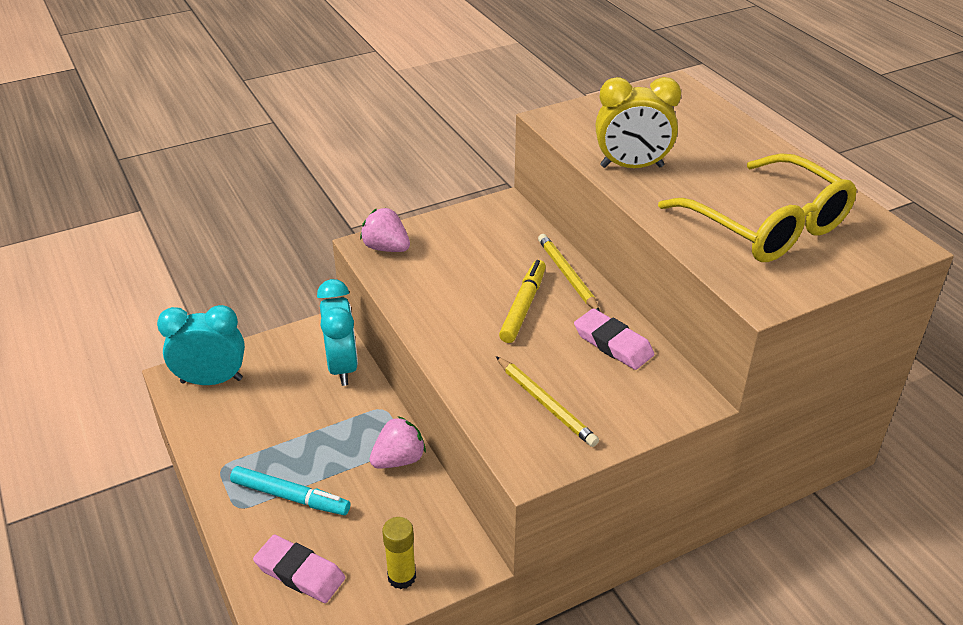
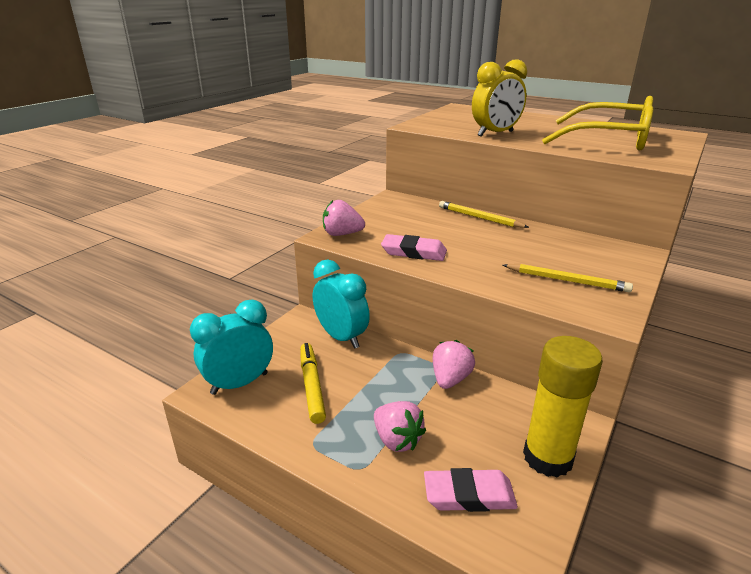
camera: 30 degrees left, 10 degrees down
(290, 497) = (397, 440): turquoise marker -> pink strawberry
(401, 577) = (547, 457): yellow glue stick -> yellow glue stick, size x1.81
(523, 306) = (476, 238): yellow marker -> yellow marker (312, 386)
(613, 344) = (556, 240): pink eraser -> pink eraser (414, 252)

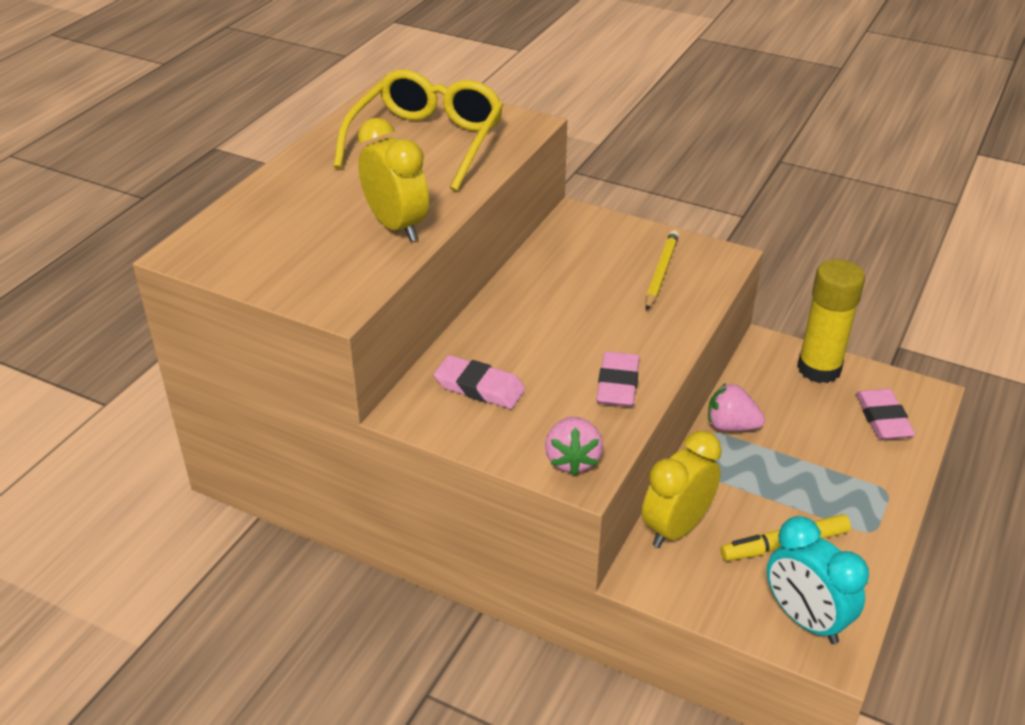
camera: 95 degrees left, 10 degrees up
(341, 337) = (676, 528): turquoise clock -> yellow clock
(397, 440) = (839, 466): pink strawberry -> none
(413, 213) = (479, 387): none -> pink eraser
(479, 217) = (489, 322): yellow pencil -> none

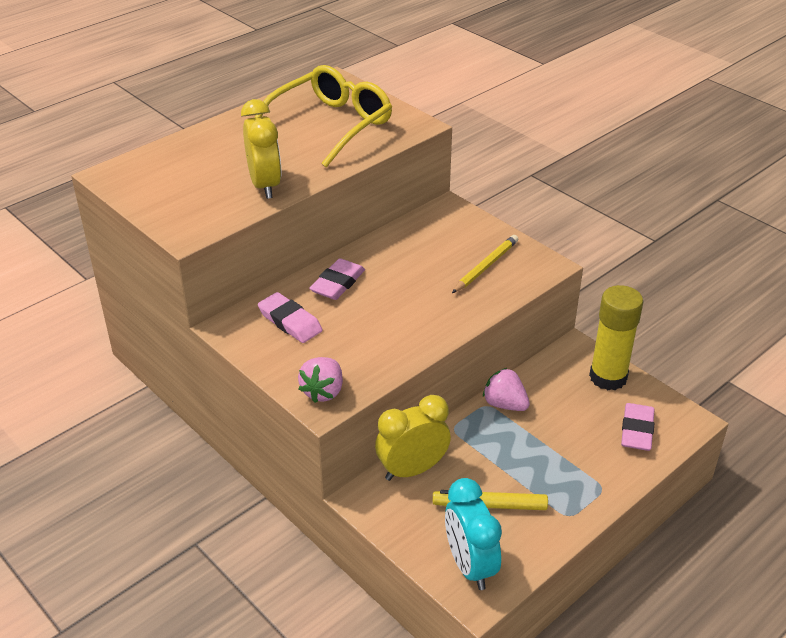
camera: 20 degrees right, 0 degrees up
(618, 384) = (394, 344): pink eraser -> pink eraser (338, 283)

